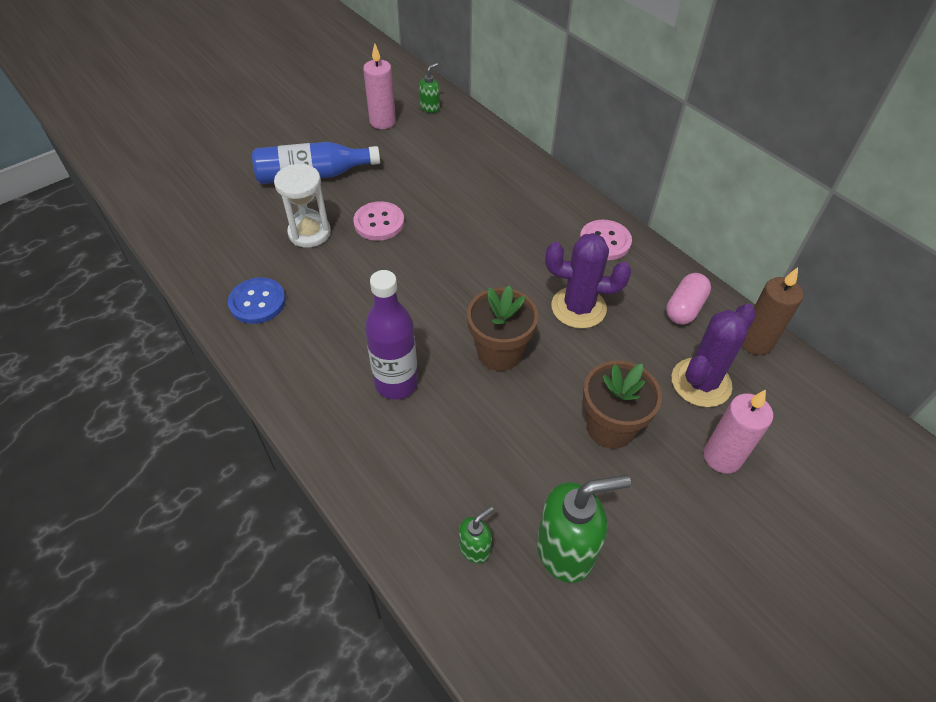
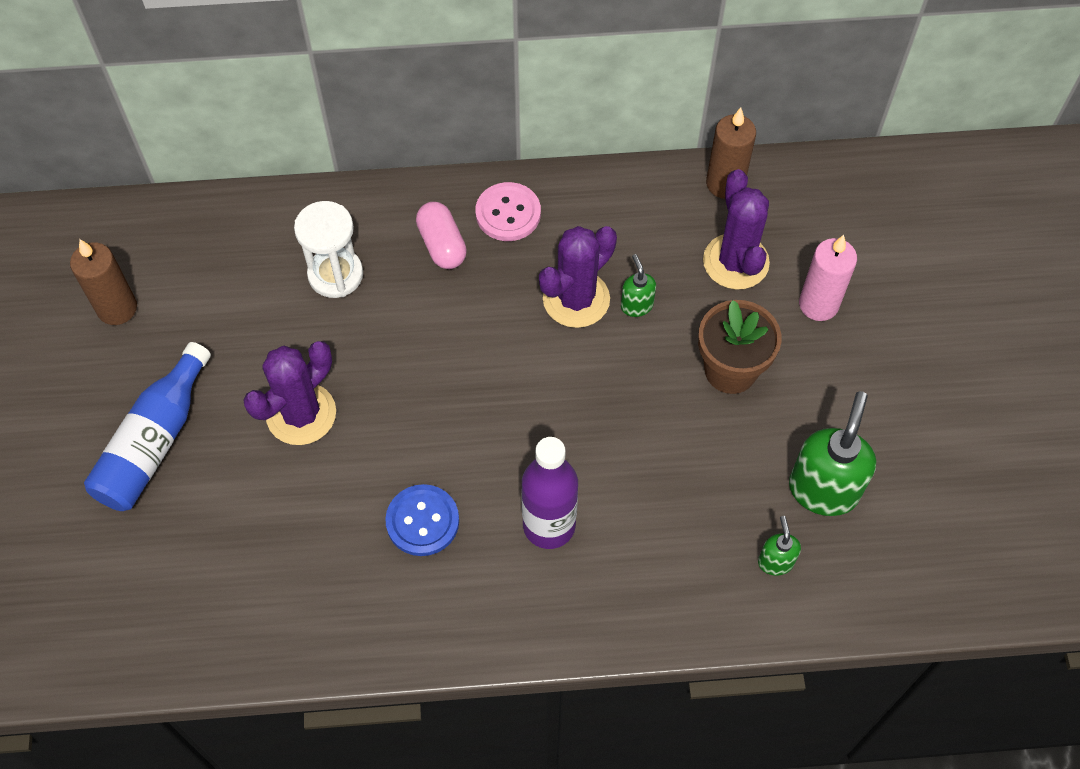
camera: 55 degrees left, 10 degrees up
(257, 302) = (329, 609): blue button -> blue button (422, 521)
(309, 233) = (258, 498): white hourglass -> white hourglass (335, 274)
(379, 222) = (301, 414): pink button -> purple cactus
(382, 122) = (117, 308): pink candle -> brown candle
(430, 108) = (137, 240): green soap dispenser -> green soap dispenser (636, 305)
(499, 353) = (579, 407): brown flower pot -> none
(684, 308) = (645, 209): pink capsule -> pink capsule (442, 245)

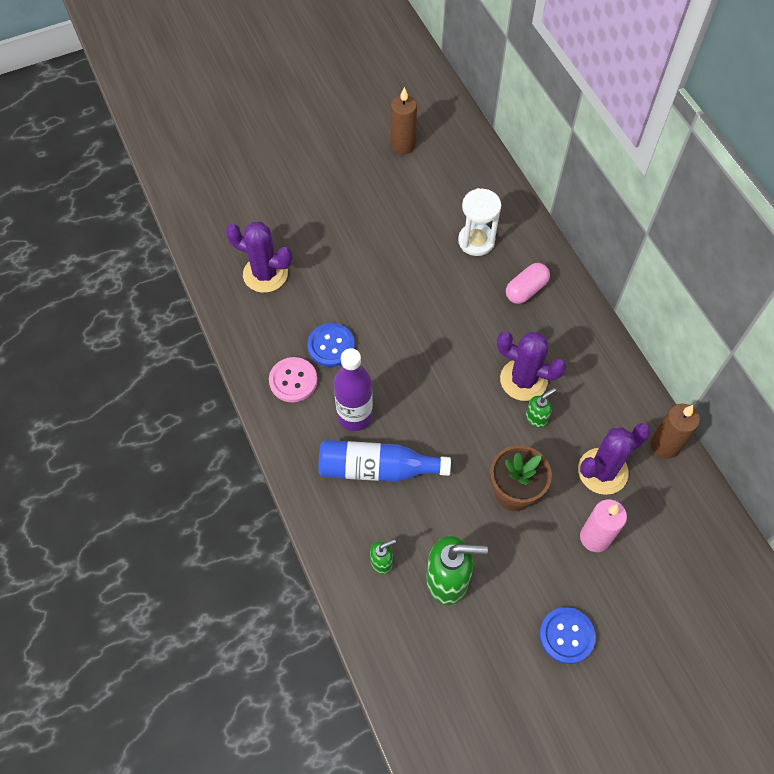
camera: 70 degrees right, 0 degrees up
(154, 442) = (327, 196): blue bottle -> blue bottle (377, 468)
(301, 414) = (375, 258): purple cactus -> purple cactus (265, 274)
(508, 213) = (569, 319): pink button -> pink button (293, 380)
(931, 383) = (566, 636): none -> blue button

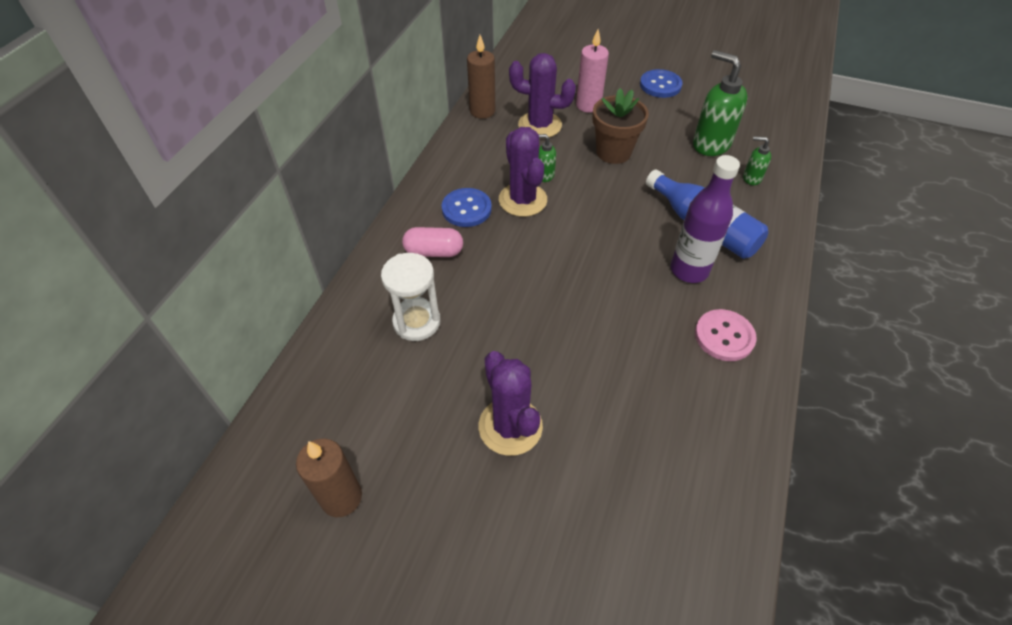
camera: 135 degrees left, 10 degrees down
(265, 274) = (667, 469): purple cactus -> purple cactus (510, 426)
(331, 346) = (659, 338): blue button -> blue button (466, 209)

